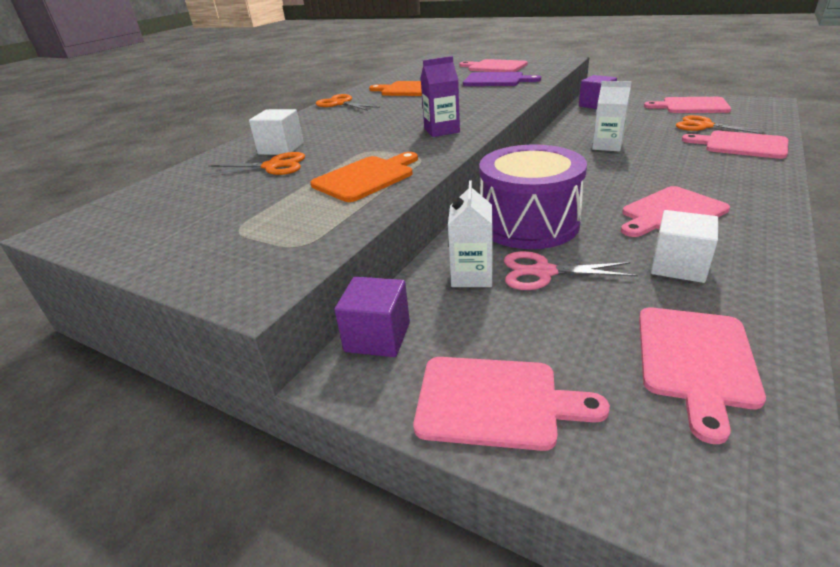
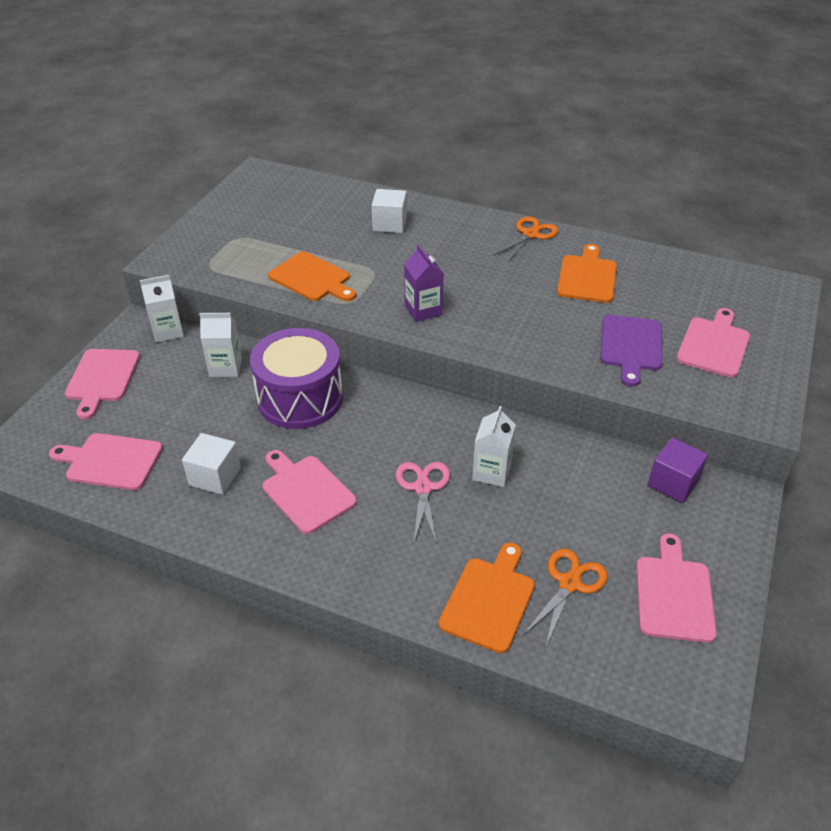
camera: 80 degrees right, 10 degrees up
(273, 166) = (347, 228): orange scissors -> none
(377, 337) = (168, 331): purple cube -> white carton
(543, 272) = (222, 403): pink scissors -> pink scissors (423, 488)
(741, 145) = (489, 600): pink cutting board -> orange cutting board

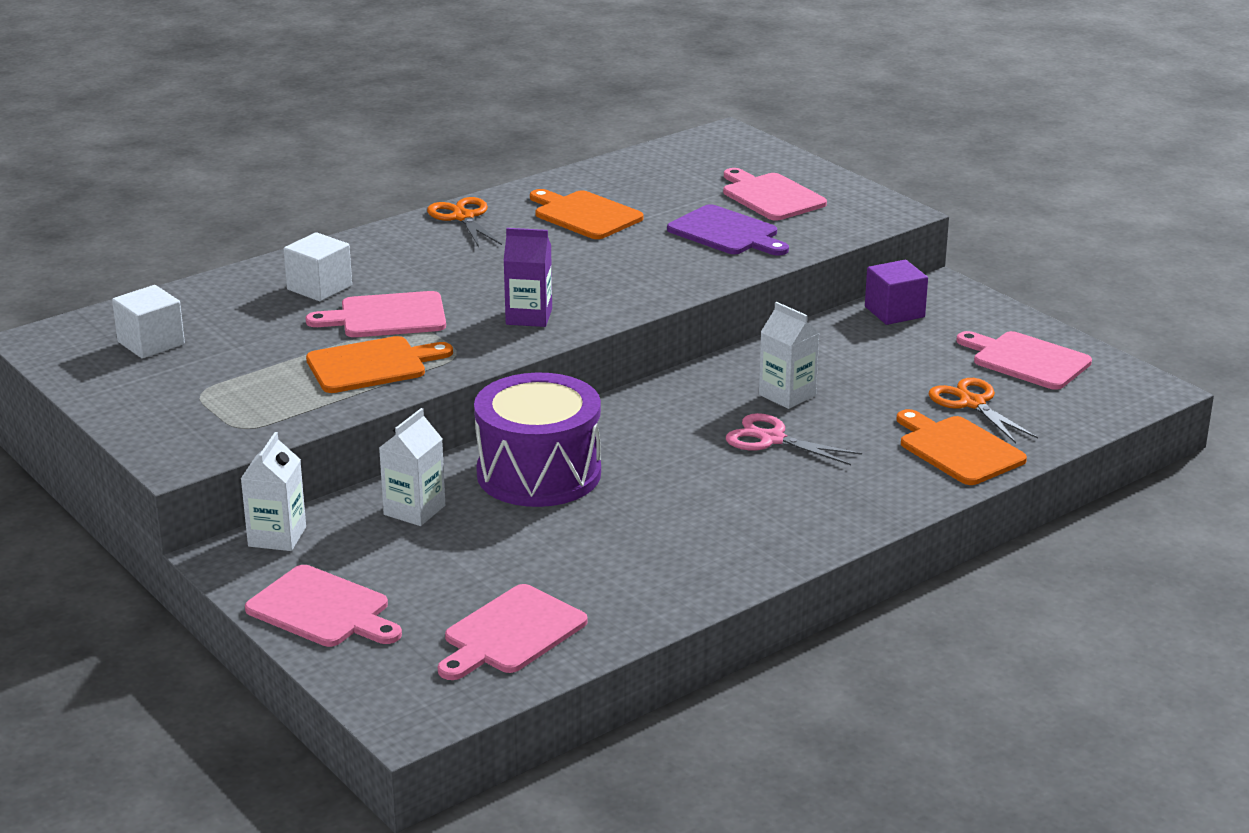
camera: 60 degrees left, 15 degrees down
(215, 476) = (620, 563): white cube -> white cube (151, 343)
(306, 491) = (707, 509): pink cutting board -> pink cutting board (387, 316)

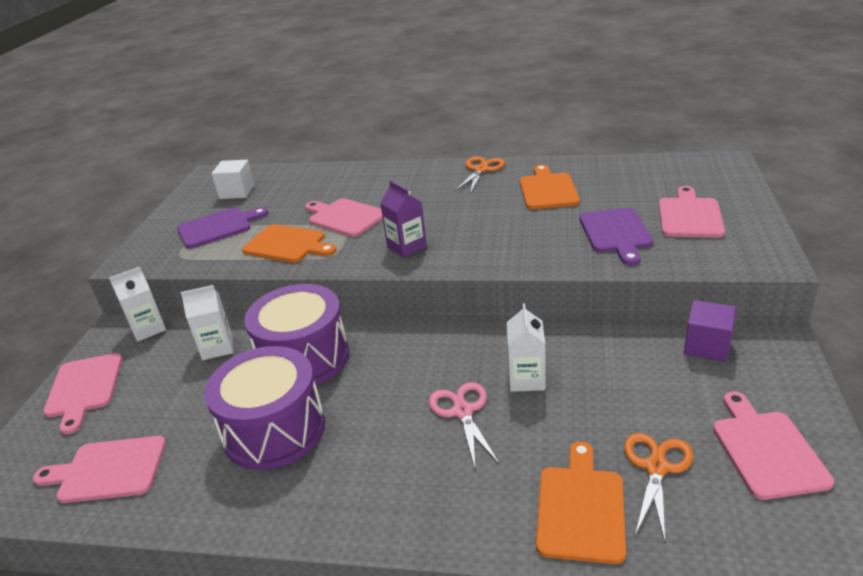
camera: 50 degrees right, 5 degrees up
(223, 384) = (218, 227): none -> purple cutting board
(319, 287) = (348, 188): white cube -> none
(623, 530) = (274, 430): none -> purple drum

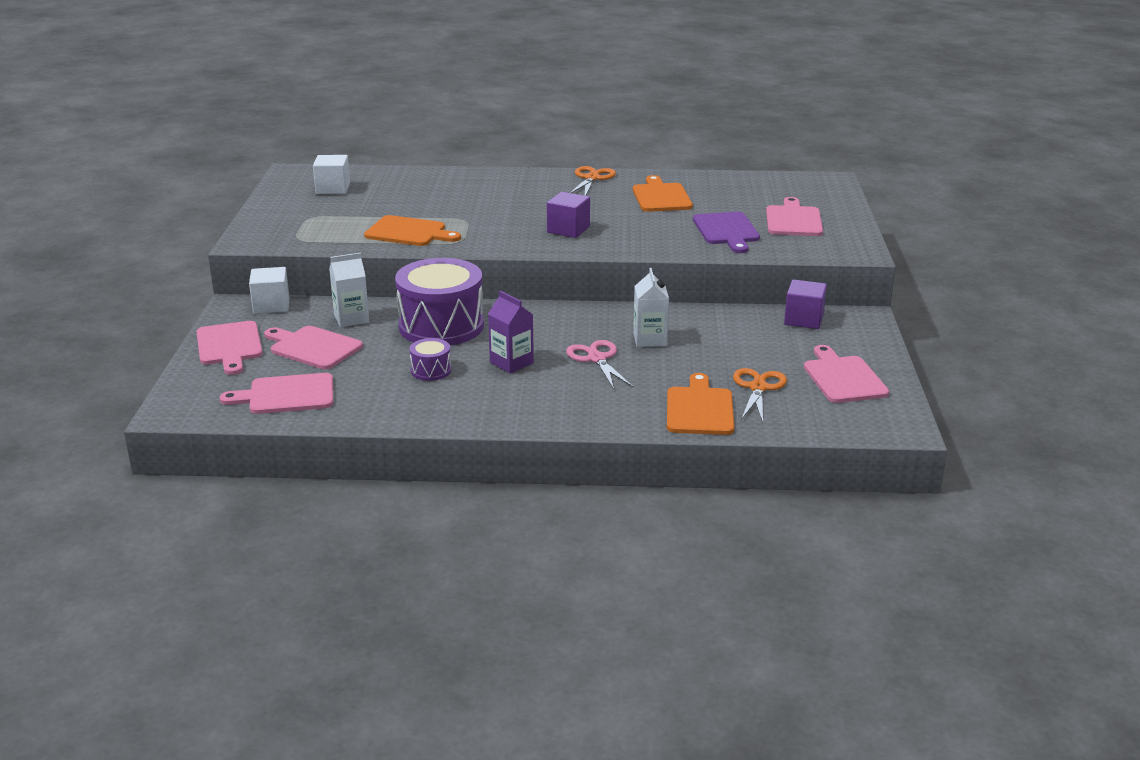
camera: 10 degrees left, 5 degrees down
(148, 329) = (271, 305): white carton -> white cube
(218, 227) = (327, 217): purple cutting board -> none
(274, 430) = (431, 370): purple drum -> purple drum, size x0.44
(345, 217) = (460, 212): pink cutting board -> pink cutting board (313, 347)
(407, 247) = (530, 236): purple carton -> purple carton (511, 363)
(447, 236) = (568, 230): none -> purple cube

